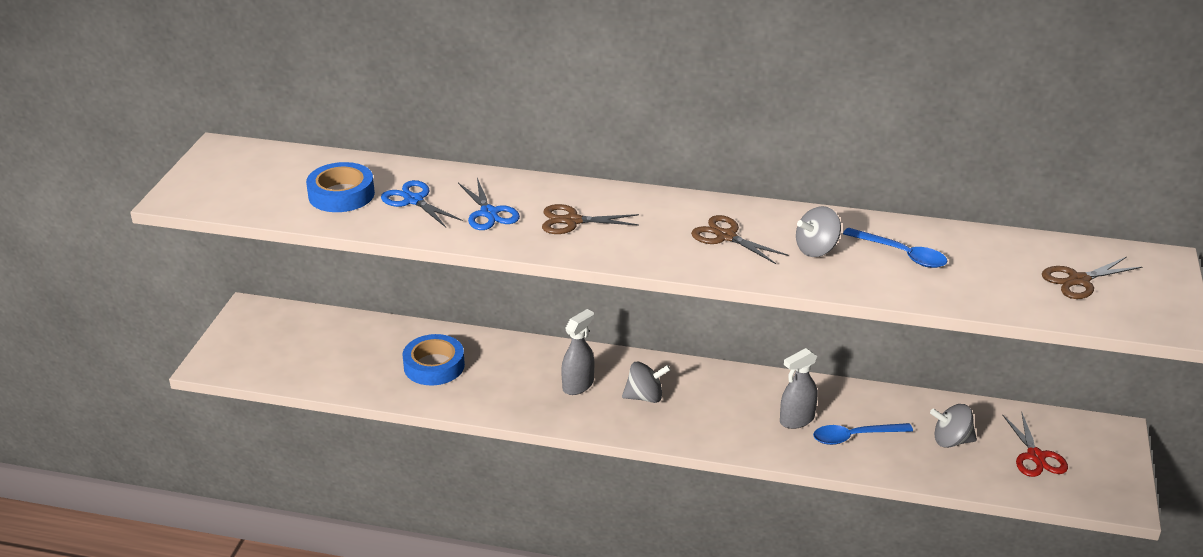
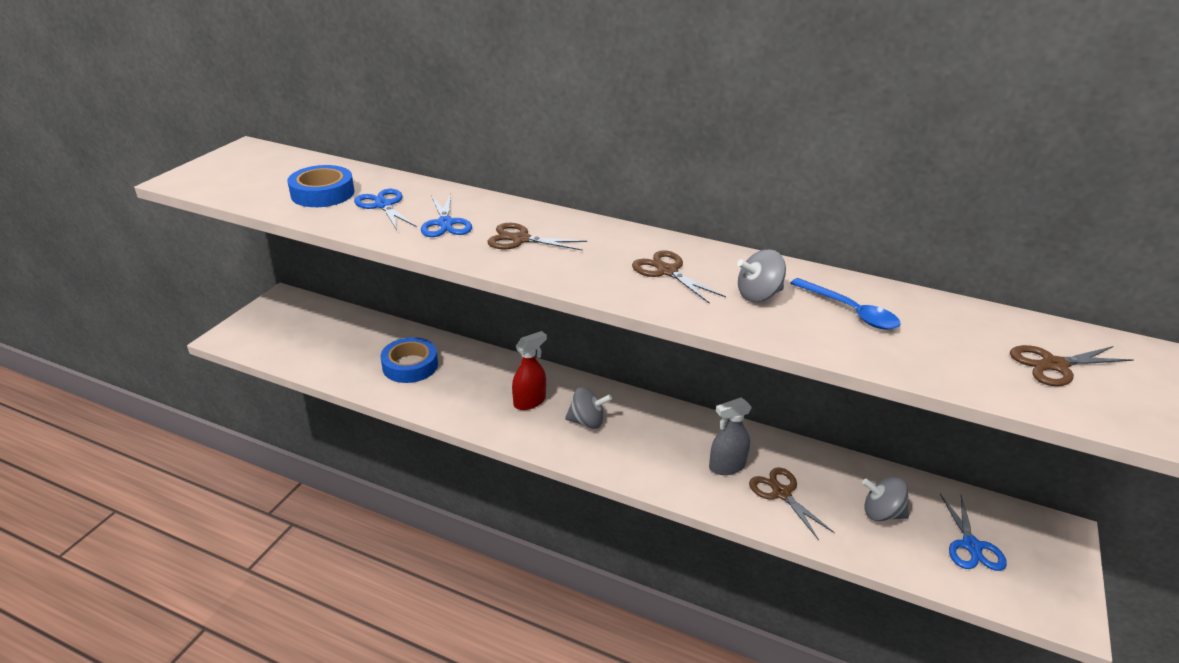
camera: 10 degrees right, 0 degrees up
(578, 385) = (529, 401): grey spray bottle -> red spray bottle
(854, 437) = (781, 493): blue spoon -> brown scissors
(1036, 456) = (971, 546): red scissors -> blue scissors

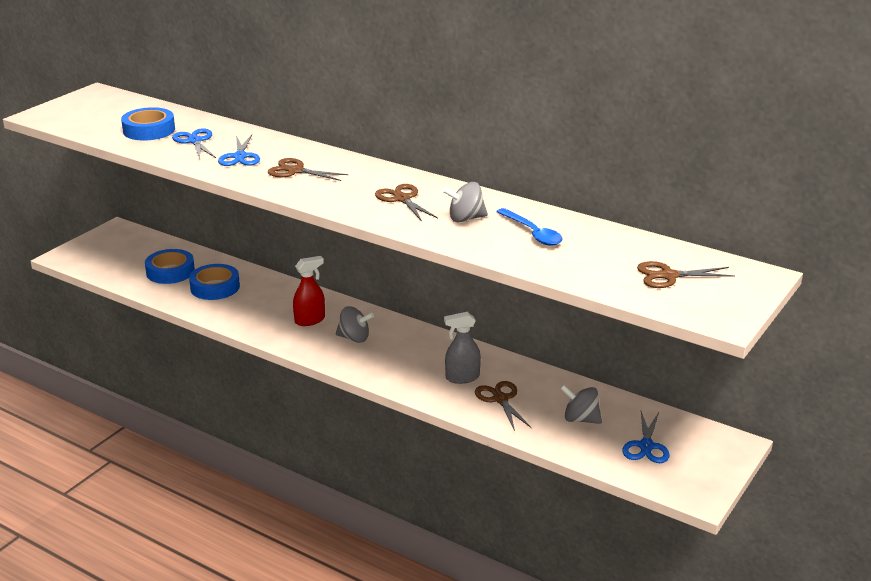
camera: 10 degrees right, 5 degrees down
(354, 349) = (170, 272): none -> blue tape

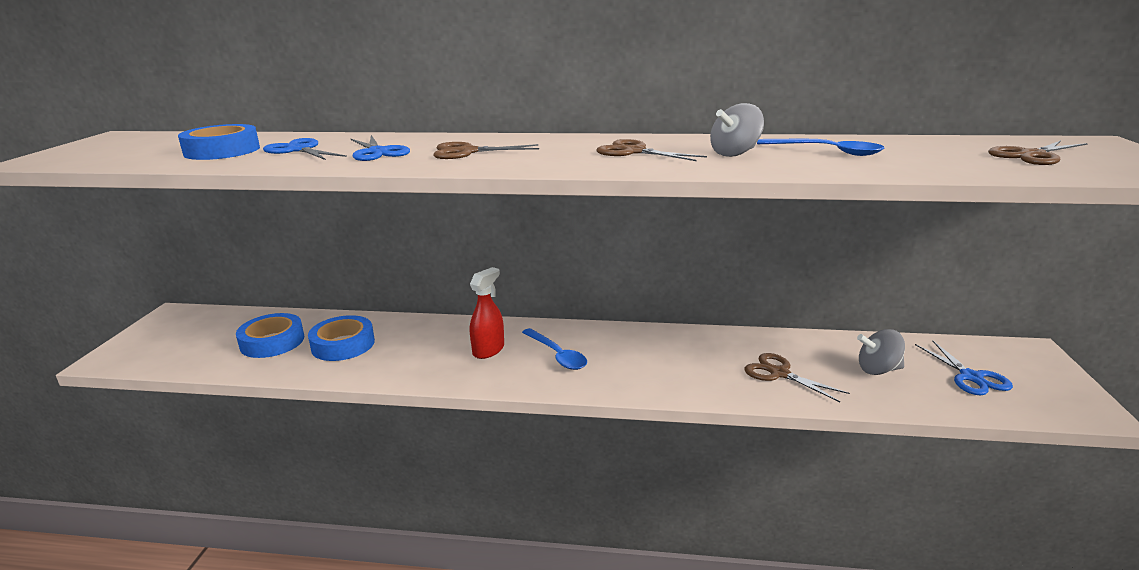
camera: 25 degrees left, 5 degrees down
(354, 338) = (557, 355): grey spinning top -> blue spoon
(462, 377) = (715, 363): grey spray bottle -> none

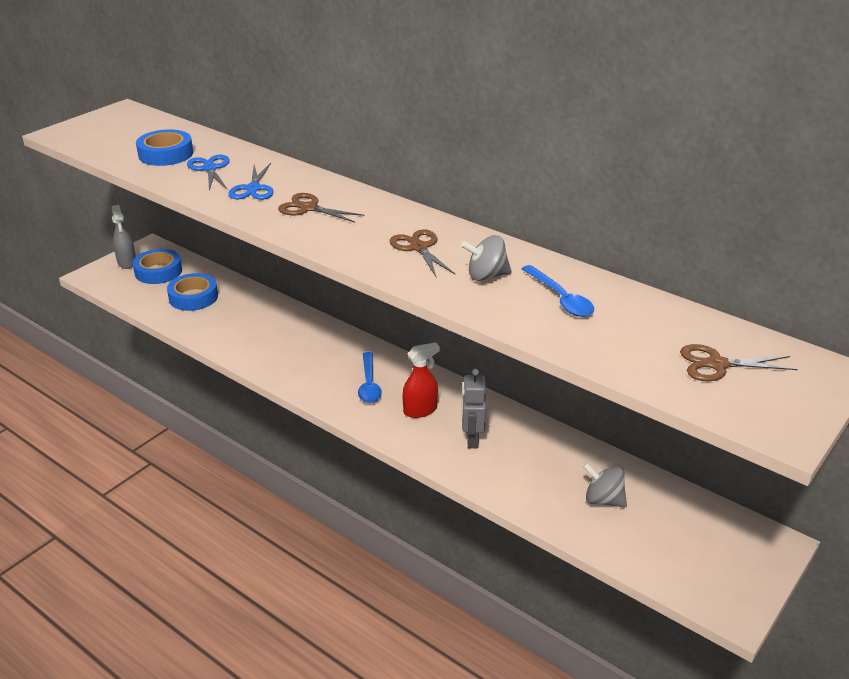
camera: 30 degrees right, 10 degrees up
(151, 335) = (127, 262): none -> grey spray bottle
(343, 344) = (235, 317): blue tape -> blue tape (158, 271)
(488, 350) = (326, 360): red spray bottle -> red spray bottle (420, 410)
(710, 365) = (472, 439): none -> grey robot
(779, 373) = (517, 468): brown scissors -> none
(971, 377) = (675, 540): blue scissors -> none

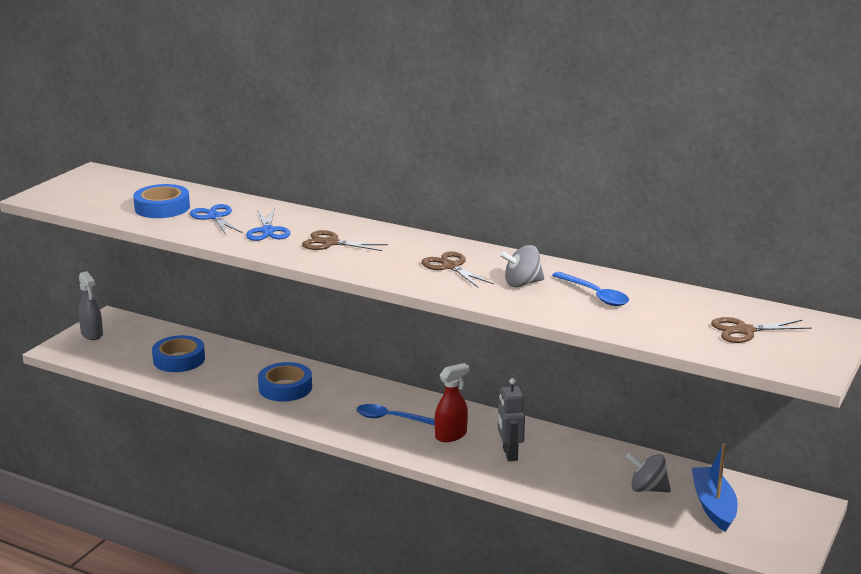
camera: 10 degrees left, 10 degrees down
(158, 271) = (130, 340): blue tape -> blue tape (285, 388)
(369, 384) = (392, 419): blue spoon -> blue spoon turned 120 degrees clockwise
(669, 530) = (713, 506): none -> blue boat

